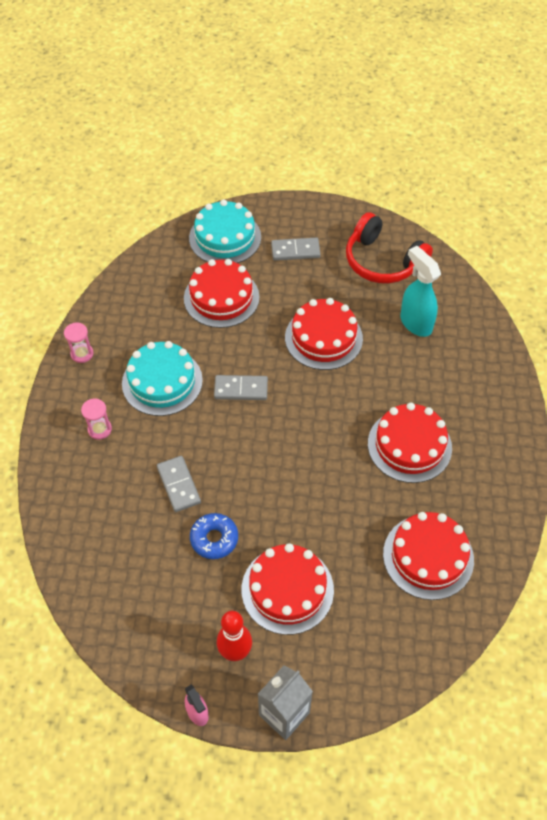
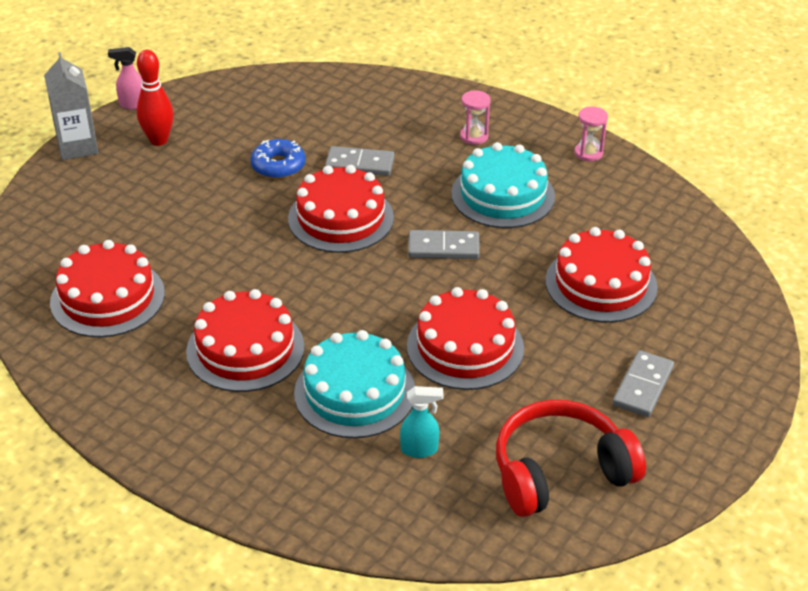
camera: 120 degrees right, 15 degrees down
(225, 237) = (713, 327): turquoise cake -> turquoise cake (355, 392)
(241, 389) = (443, 248): grey domino -> grey domino turned 60 degrees clockwise
(287, 589) = (180, 190): red cake -> red cake (341, 218)
(415, 323) = (420, 449): turquoise spray bottle -> turquoise spray bottle, size x0.57

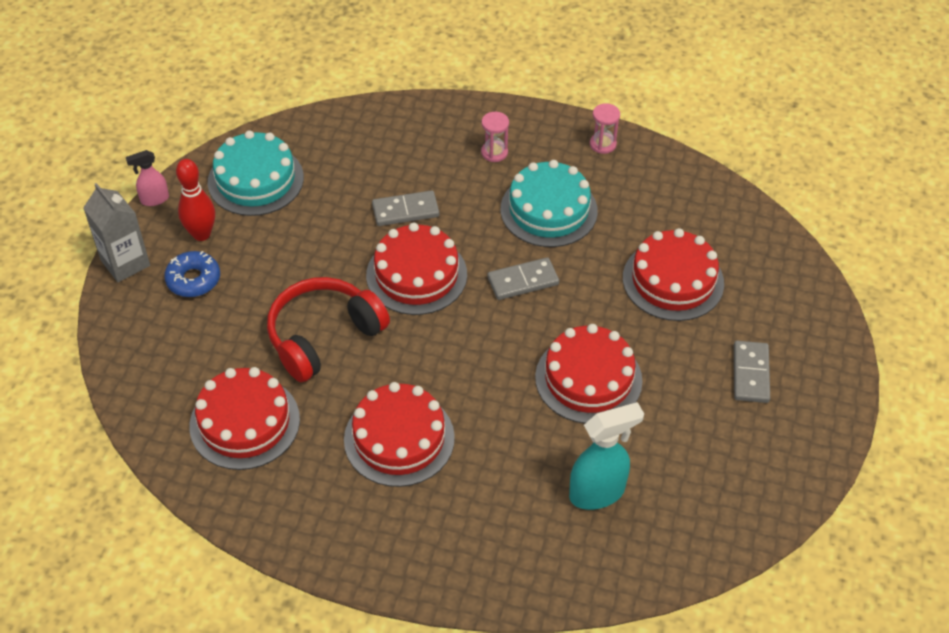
camera: 20 degrees left, 10 degrees up
(278, 166) = (331, 233): blue donut -> blue donut (193, 279)
(355, 392) = (516, 453): turquoise cake -> turquoise cake (255, 180)
(420, 449) = (598, 492): turquoise spray bottle -> turquoise spray bottle, size x1.76
(560, 472) = (720, 477): red headphones -> red headphones (323, 336)

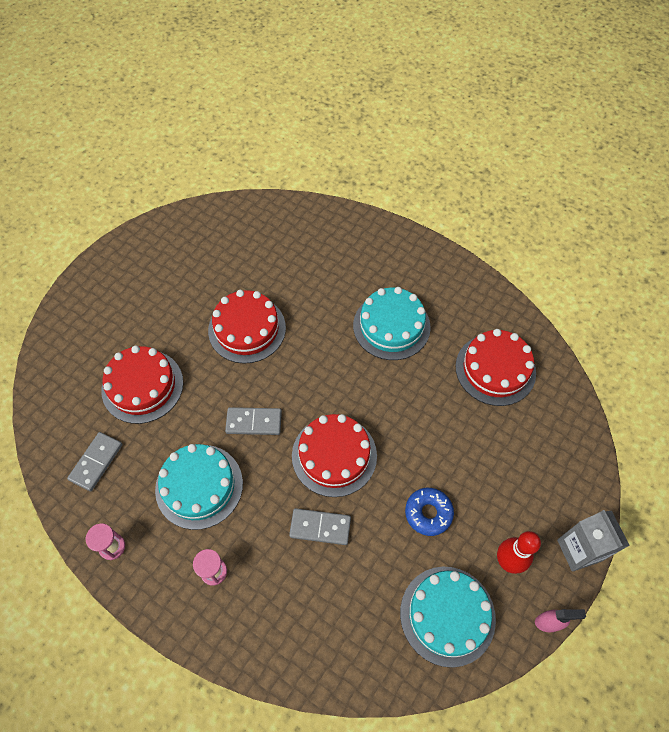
camera: 160 degrees left, 10 degrees up
(193, 279) = (520, 511): blue donut -> blue donut (428, 513)
(323, 336) = (423, 421): red headphones -> none
(399, 438) = (391, 326): red cake -> turquoise cake
(598, 492) = (280, 256): turquoise spray bottle -> none
(751, 374) = (138, 300): grey domino -> grey domino (96, 462)

